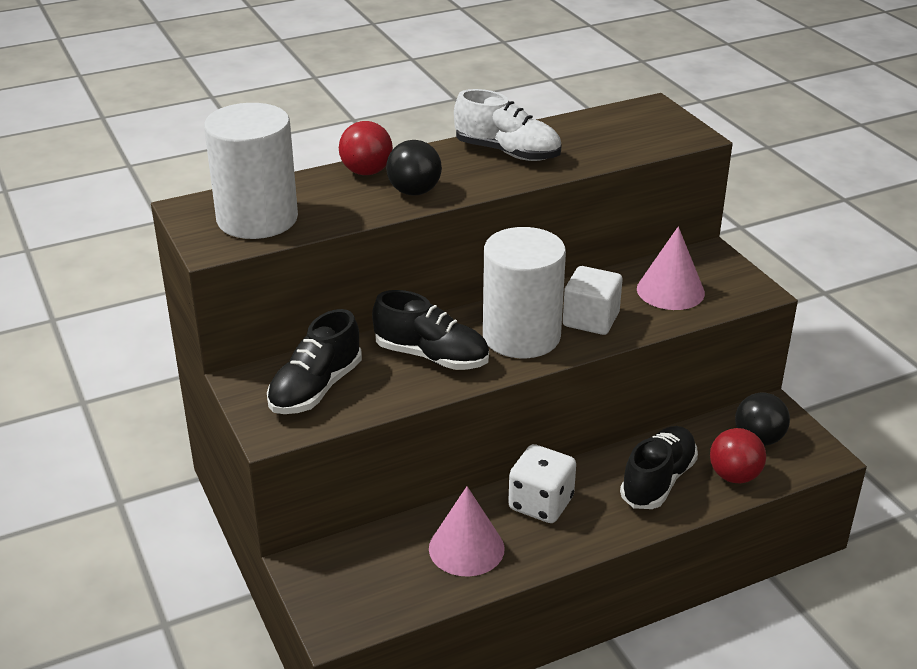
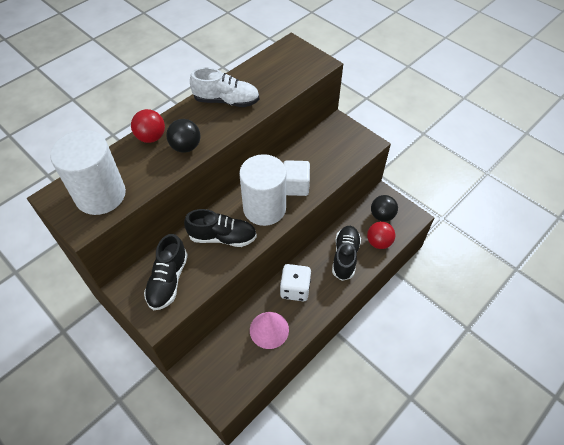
camera: 20 degrees left, 20 degrees up
(670, 290) = (328, 154): pink cone -> none

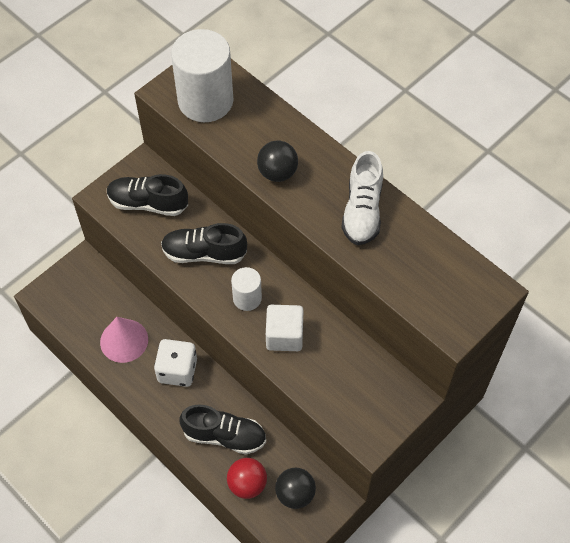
camera: 90 degrees right, 5 degrees up
(151, 137) = (293, 136): red ball -> none
(222, 237) = (204, 253): black shoe -> black shoe turned 90 degrees clockwise
(264, 208) = (247, 298): white cylinder -> white cylinder, size x0.51

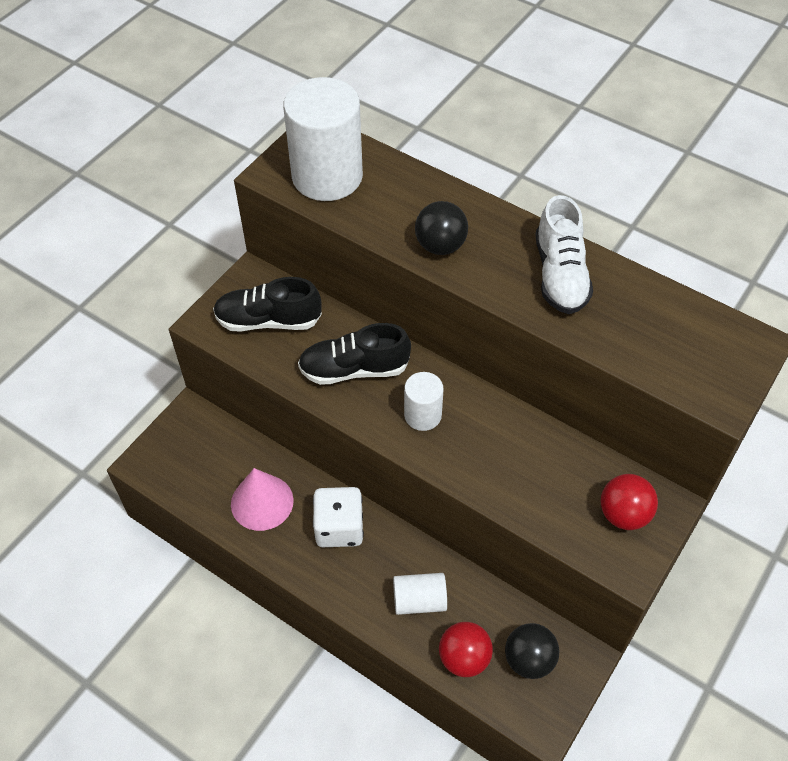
camera: 10 degrees left, 5 degrees down
(224, 436) = (419, 600): black shoe -> white cylinder
(284, 336) = (482, 453): white cube -> none
(378, 400) = (623, 514): none -> red ball

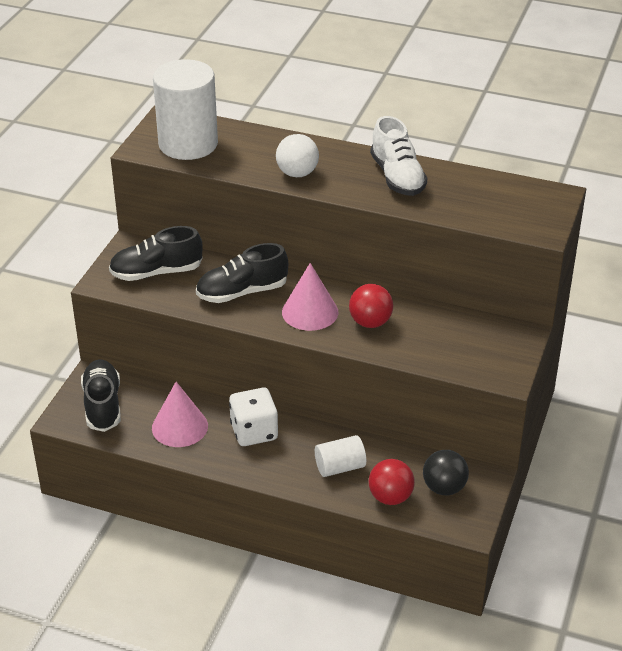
camera: 15 degrees left, 15 degrees down
(190, 453) = (102, 405): none -> black shoe
(422, 415) = (310, 312): white cylinder -> pink cone
(440, 246) = (297, 173): black ball -> white ball
(623, 514) = (491, 345): red ball -> red ball (370, 322)

